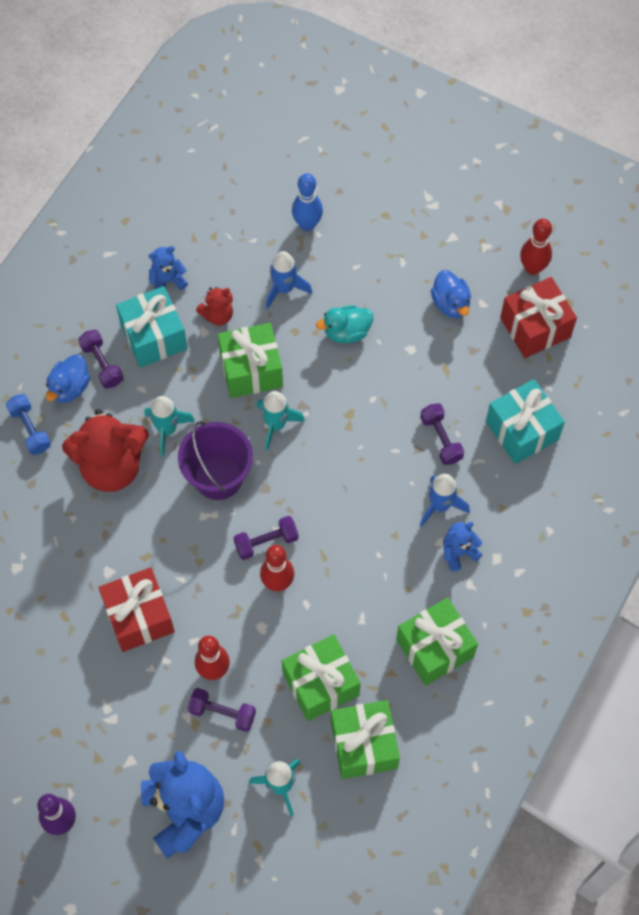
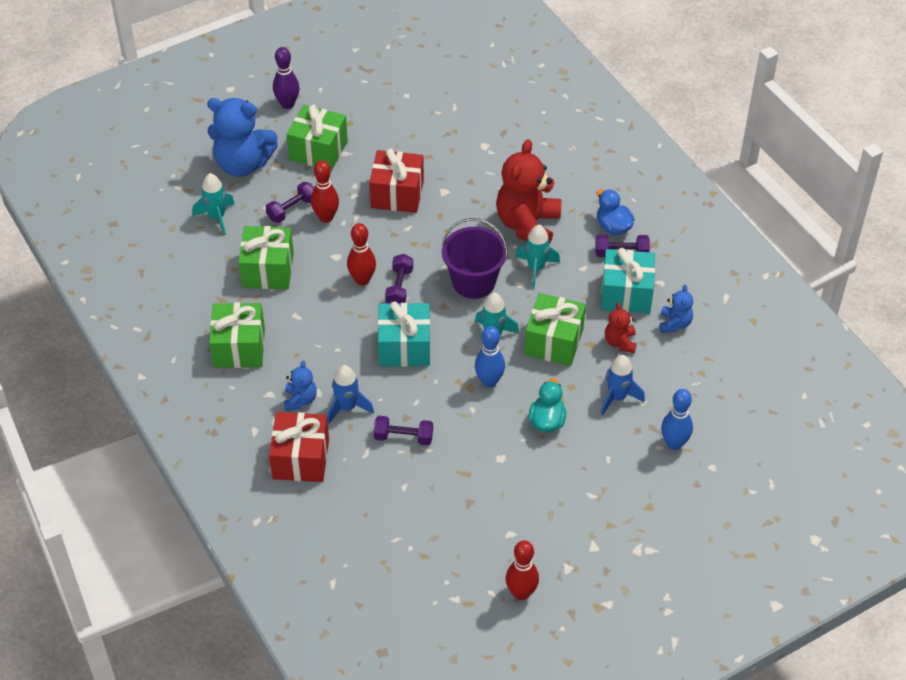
camera: 120 degrees right, 15 degrees down
(30, 429) = (592, 192): blue dumbbell -> none
(332, 401) = (489, 381): none -> blue bowling pin
(364, 745) = (205, 274): green gift -> green gift (318, 150)
(451, 304) = (525, 509): blue duck -> none
(522, 430) = (370, 498): turquoise gift -> turquoise gift (404, 347)
(535, 327) = (459, 561): red gift -> red gift (301, 459)

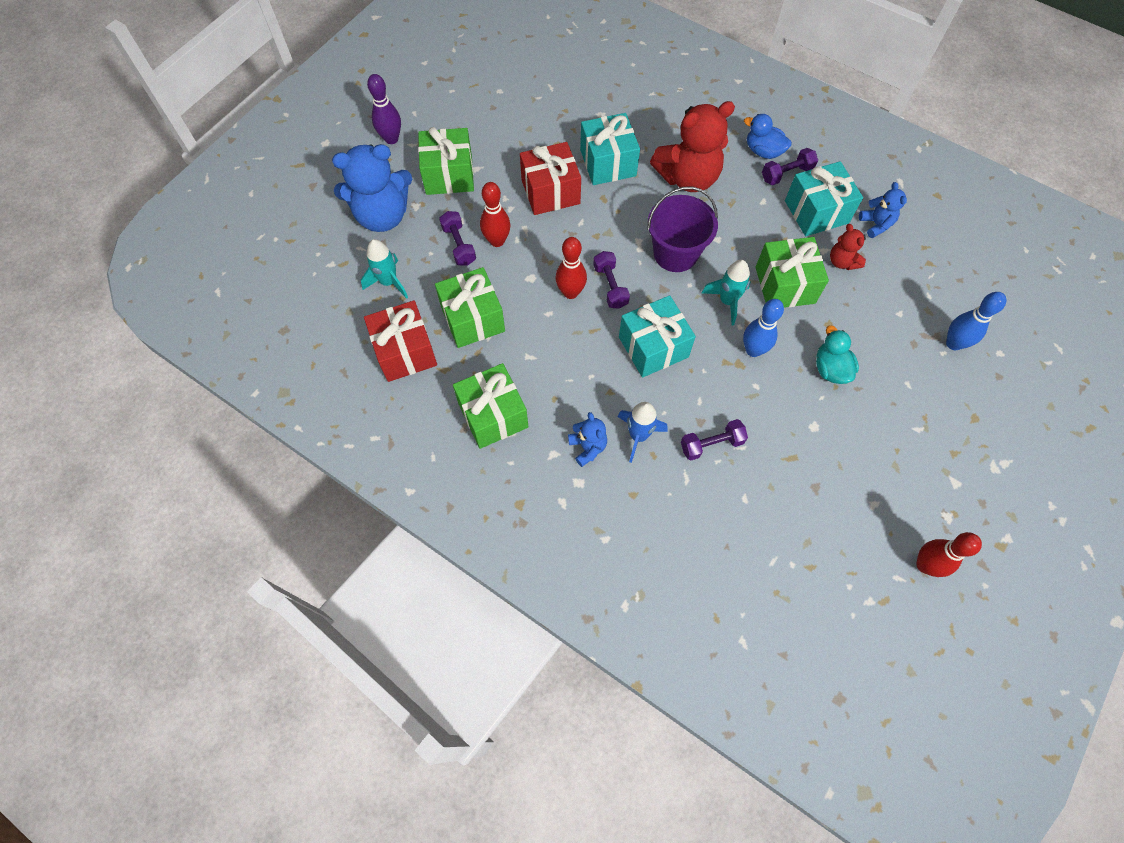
camera: 25 degrees left, 15 degrees up
(292, 209) = (459, 245): purple dumbbell -> purple dumbbell turned 45 degrees counterclockwise
(301, 459) = (627, 513): red gift -> red gift (405, 352)
(463, 188) = (608, 163): none -> turquoise gift
(527, 225) = (688, 178): red teddy bear -> red teddy bear turned 105 degrees counterclockwise
(536, 268) = (722, 218): turquoise rocket -> none
(617, 397) = (875, 318): blue rocket -> none

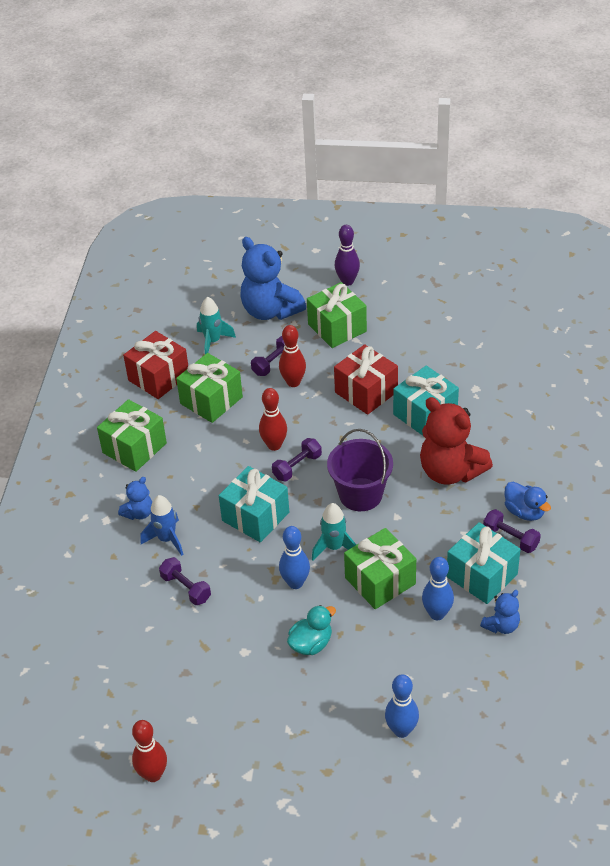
camera: 65 degrees right, 20 degrees down
(763, 151) = (524, 512): blue duck -> blue duck turned 135 degrees clockwise
(842, 262) = (437, 614): red teddy bear -> blue bowling pin

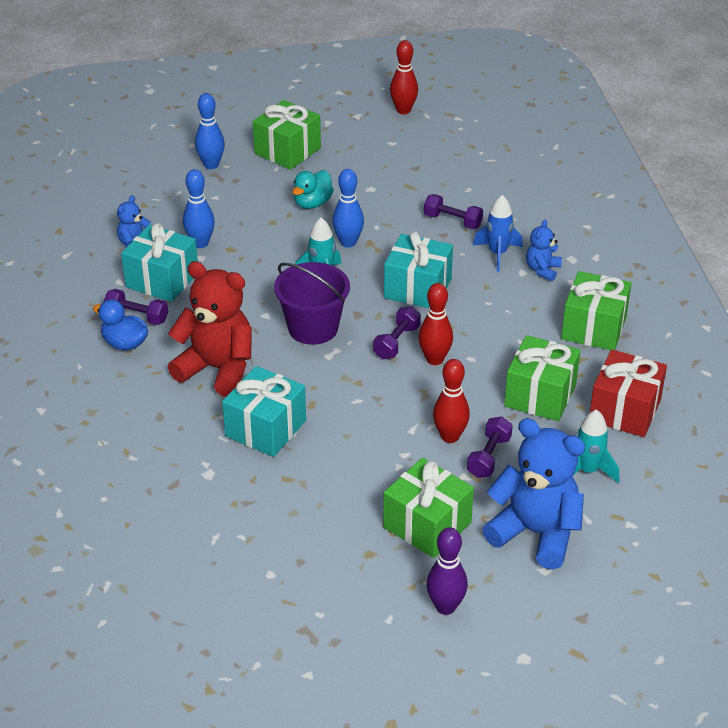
camera: 160 degrees right, 5 degrees down
(366, 392) = (350, 441): red gift -> none
(380, 581) = (264, 258): green gift -> green gift (287, 151)

